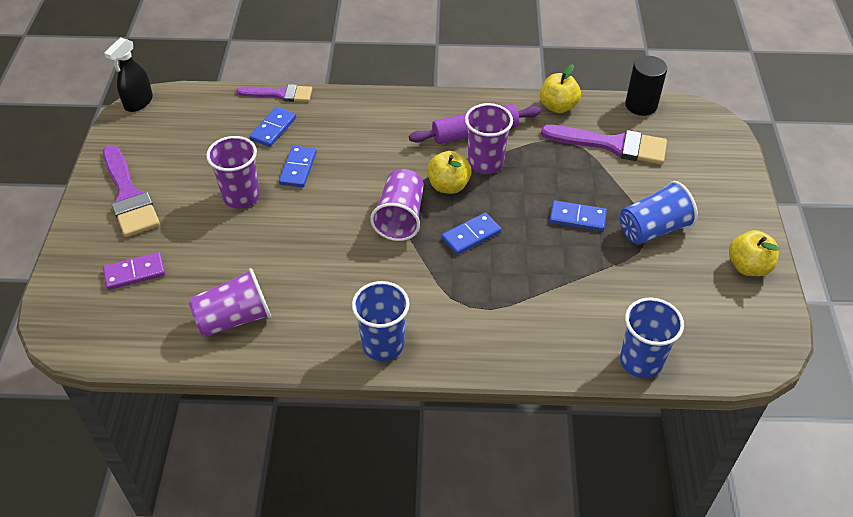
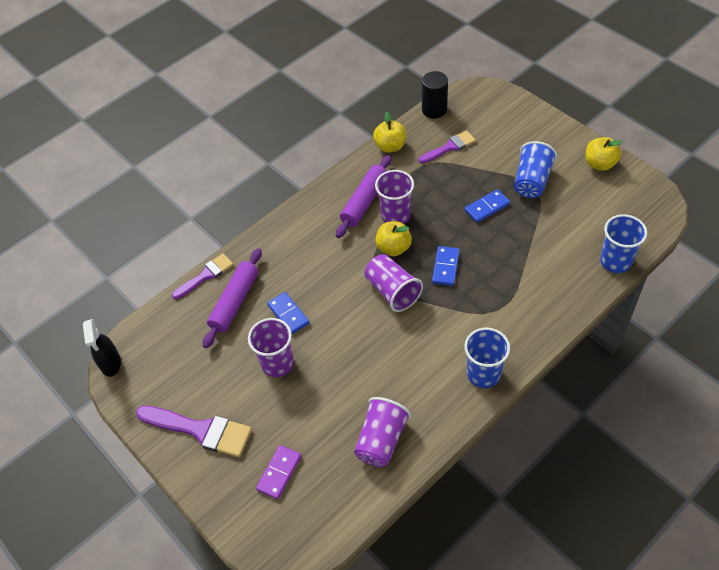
camera: 40 degrees left, 5 degrees up
(273, 129) = (235, 302): blue domino -> purple rolling pin
(612, 145) = (449, 147): purple brush -> purple brush, size x0.64

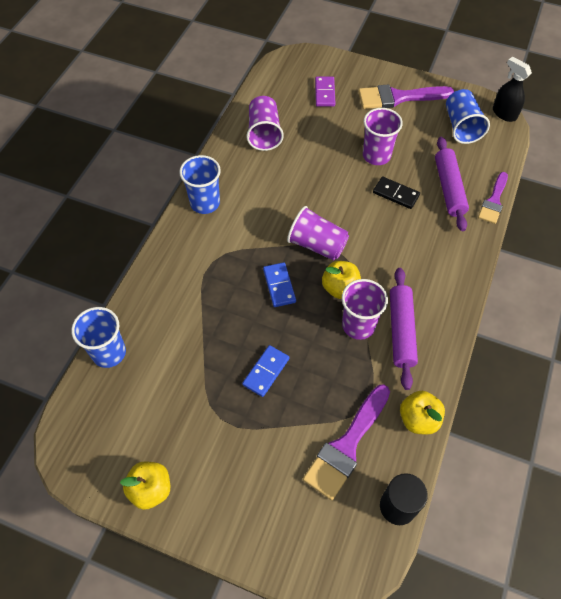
camera: 150 degrees right, 5 degrees up
(288, 314) = (396, 194): blue domino -> black domino
(449, 147) = (346, 445): purple brush -> purple brush, size x1.57
(531, 181) = (227, 429): blue cup -> blue cup (461, 127)

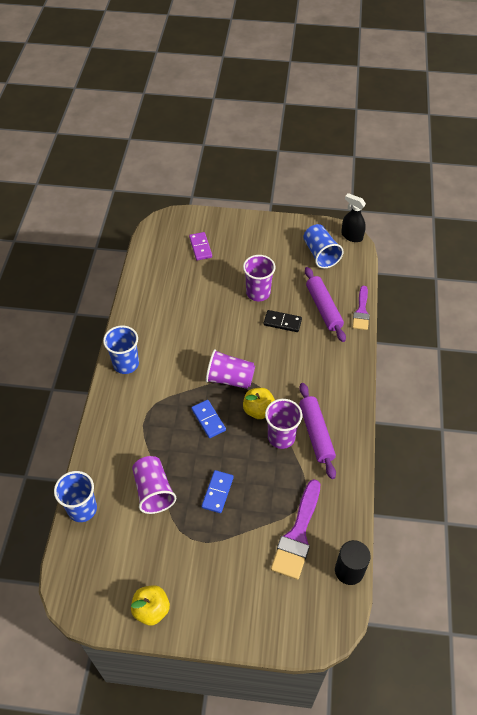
camera: 15 degrees left, 5 degrees down
(264, 133) = (159, 293): purple cup -> purple cup (153, 491)
(399, 97) = (263, 239): purple brush -> none
(418, 419) = (347, 500): yellow apple -> none

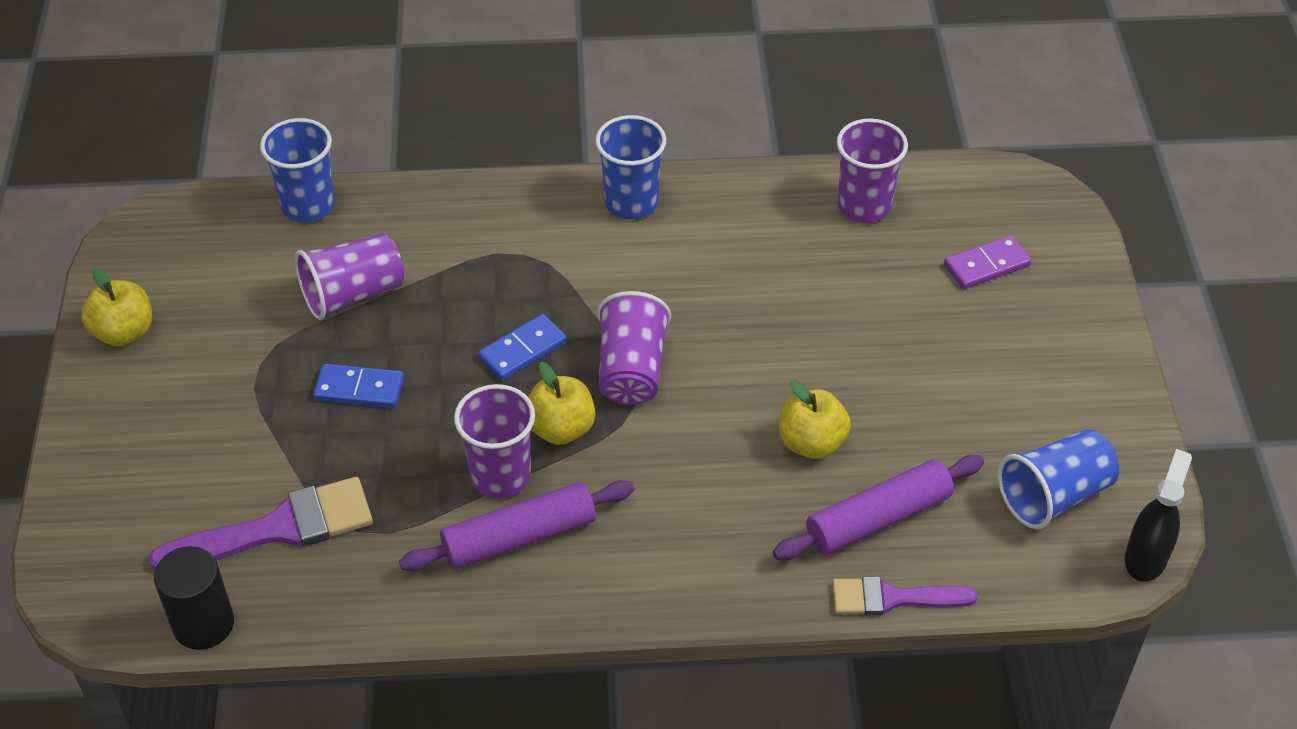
camera: 80 degrees right, 5 degrees down
(258, 293) = (885, 387): purple cup -> purple cup (864, 206)
(282, 322) = (811, 443): black domino -> yellow apple
(297, 534) = (278, 529): purple brush -> purple brush turned 150 degrees clockwise

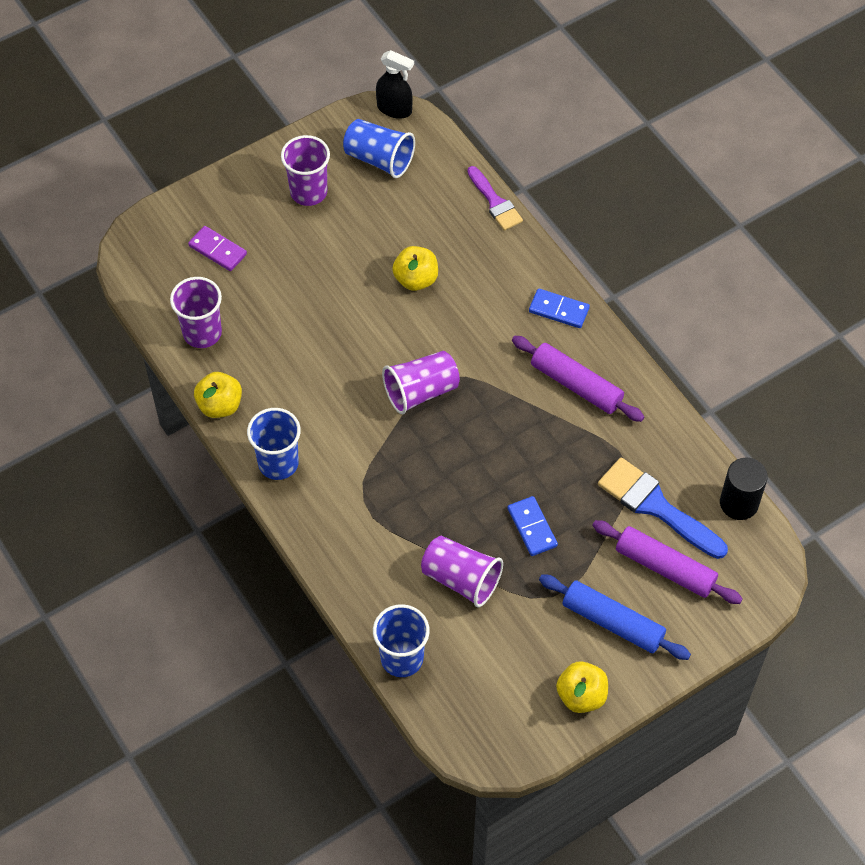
camera: 120 degrees left, 10 degrees up
(176, 404) = (612, 622): none -> blue rolling pin
(278, 529) = (656, 507): purple brush -> blue brush
(500, 476) = (542, 416): purple cup -> purple cup (308, 192)
(523, 350) = (443, 456): blue domino -> blue domino (559, 310)
(561, 429) = (489, 404): yellow apple -> yellow apple (220, 405)
(878, 518) = (447, 228): purple rolling pin -> purple rolling pin (664, 568)
(1146, 557) = (394, 109): black spray bottle -> black spray bottle turned 150 degrees counterclockwise

